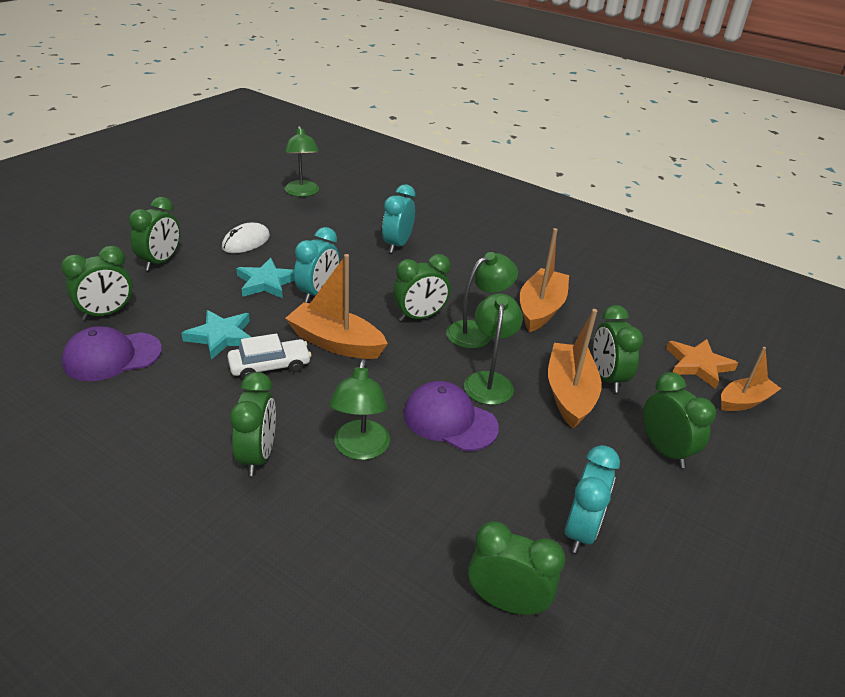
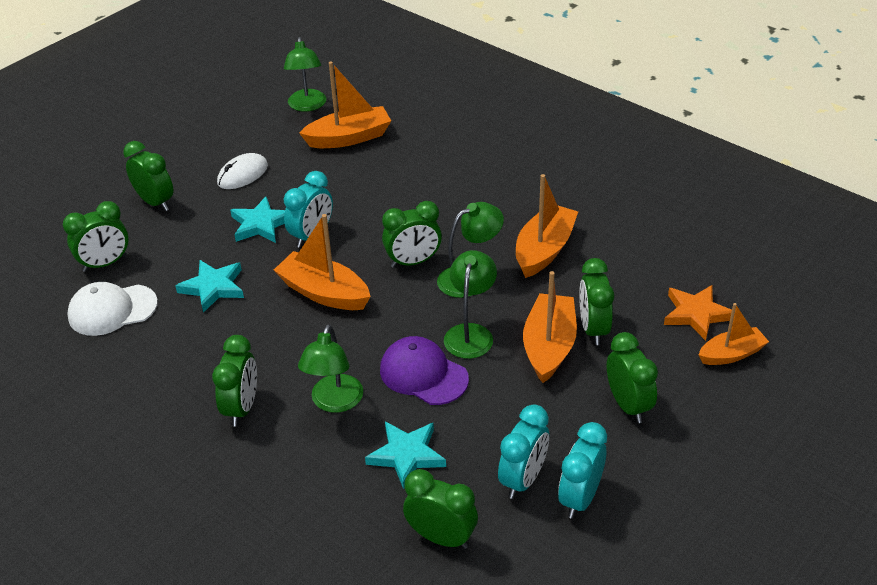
camera: 10 degrees right, 5 degrees up
(112, 356) = (112, 310): purple cap -> white cap
(160, 262) = (155, 202): green clock -> green clock turned 75 degrees counterclockwise
(270, 366) = (258, 319): white car -> none
(343, 217) = (349, 138): none -> orange boat
(397, 245) = (403, 173): turquoise clock -> turquoise clock (580, 498)
(448, 505) = (406, 455): none -> turquoise star

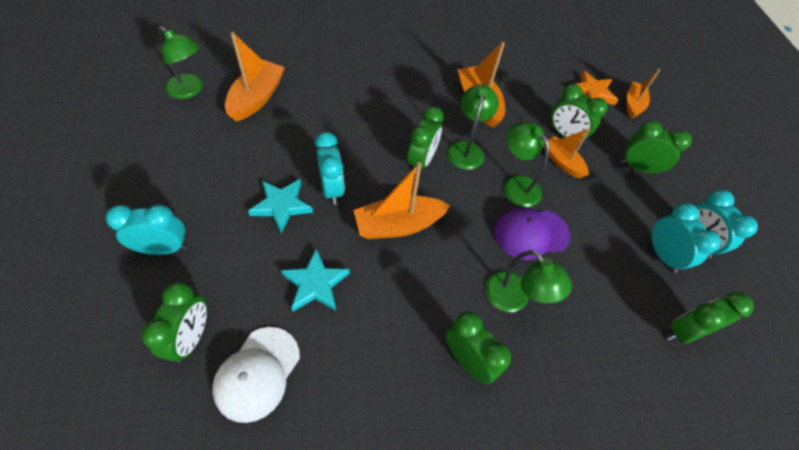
camera: 55 degrees left, 15 degrees up
(155, 202) = (164, 248): green clock -> turquoise clock
(242, 174) = (211, 175): white mouse -> none
(406, 455) = (597, 296): turquoise star -> none
(549, 346) = (562, 162): orange boat -> orange boat, size x0.65

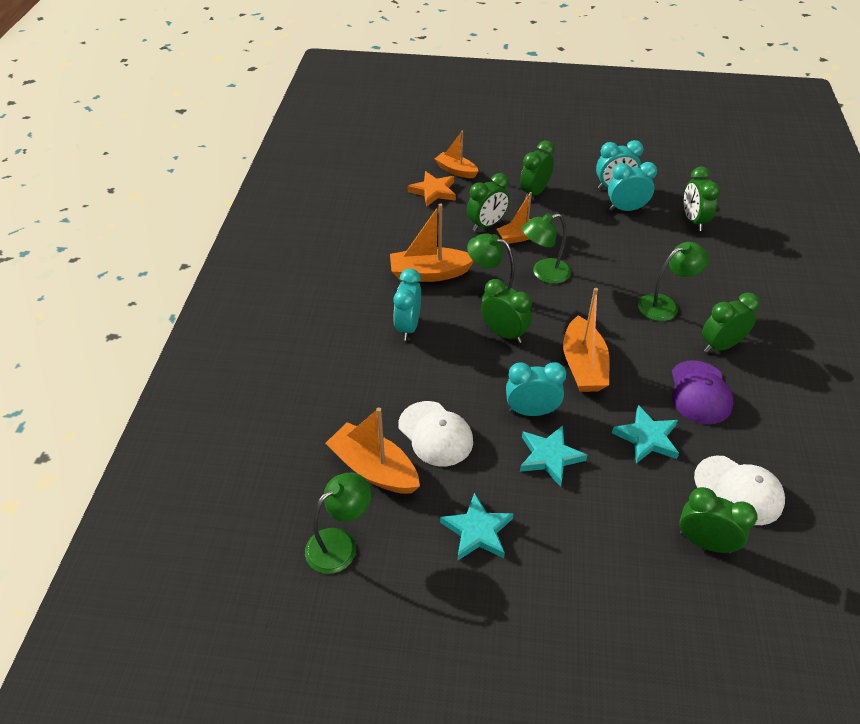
camera: 70 degrees left, 10 degrees down
(164, 248) = (598, 569): turquoise clock -> turquoise clock (408, 327)
(202, 164) = (477, 531): none -> turquoise star
(296, 128) = (435, 434): none -> white cap
(531, 233) = (599, 278): purple cap -> purple cap (700, 392)

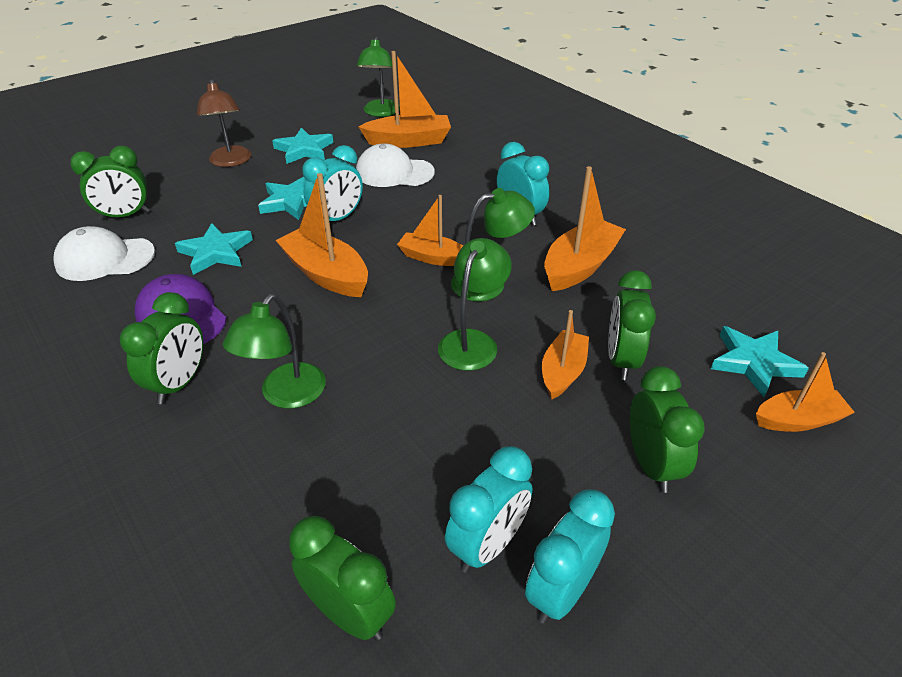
camera: 135 degrees right, 5 degrees down
(433, 191) = (754, 363): orange star -> turquoise star
(504, 334) = (432, 257): green clock -> orange boat
(561, 565) = (231, 161): none -> brown lamp

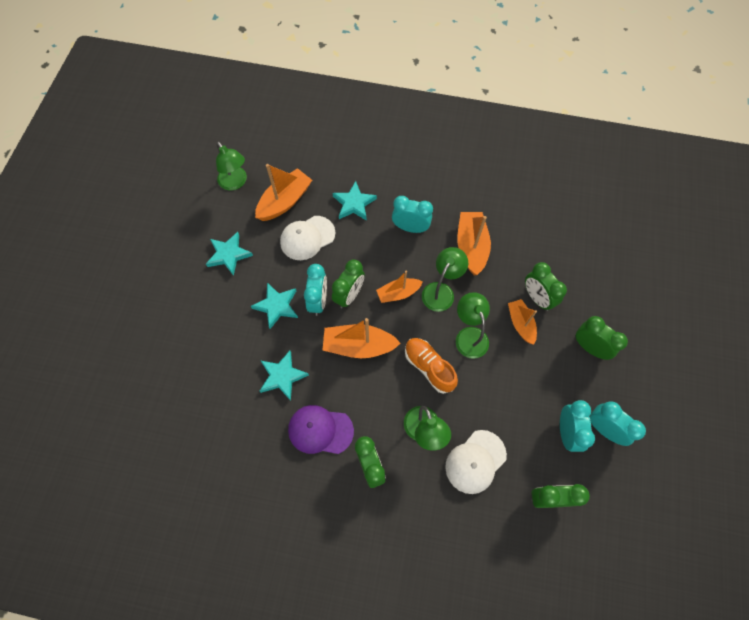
camera: 40 degrees left, 25 degrees up
(105, 259) = (226, 429): white cap -> white cap (475, 461)
(125, 216) = (191, 391): green clock -> green clock (349, 295)
(231, 161) = (195, 298): brown lamp -> none
(379, 339) = (429, 367): none -> orange shoe
(561, 591) = (604, 429): turquoise clock -> turquoise clock turned 135 degrees clockwise
(754, 363) = (586, 259): turquoise star -> turquoise star (354, 203)
(798, 420) = (621, 281): orange boat -> none

